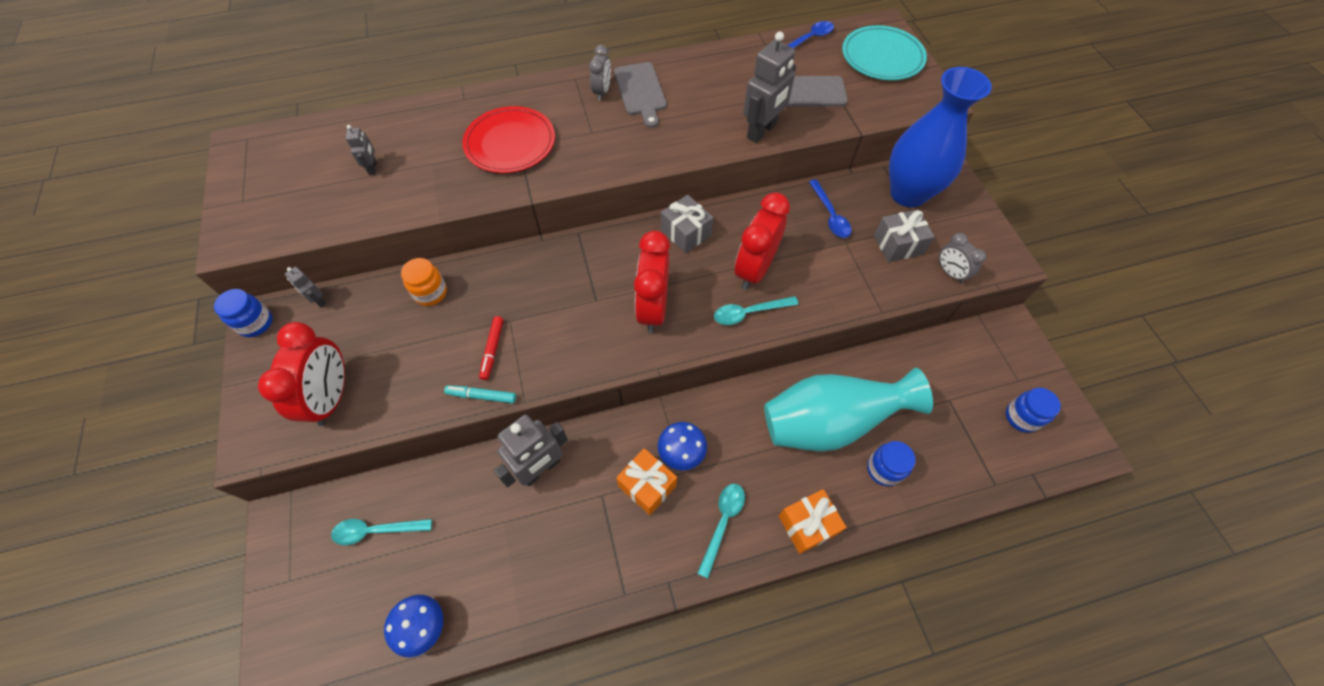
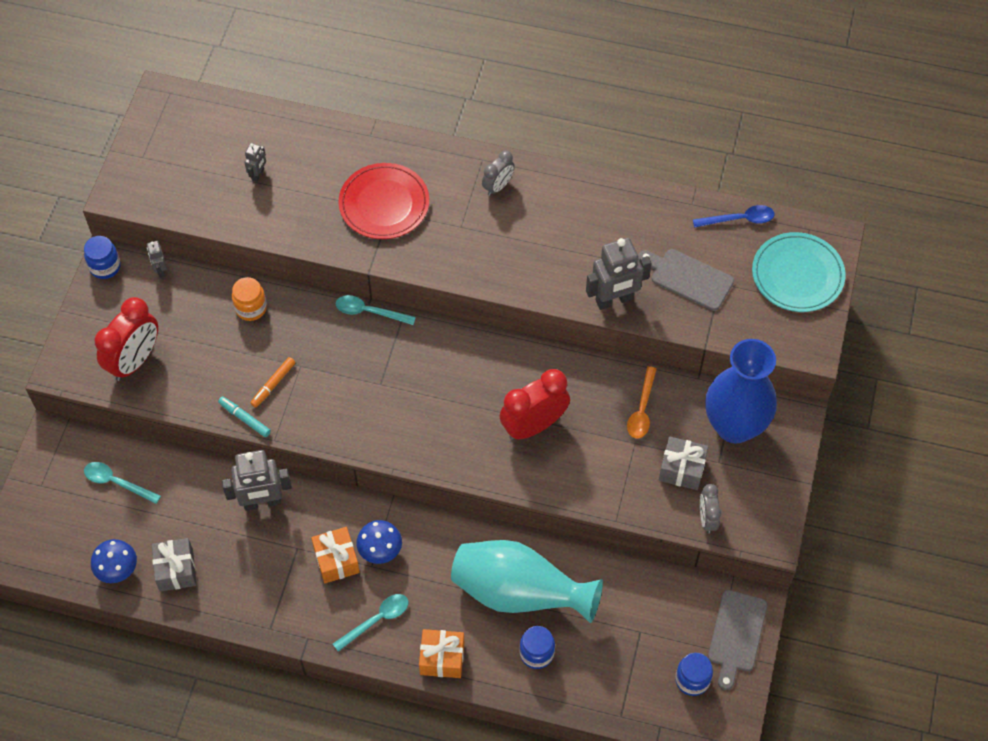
camera: 30 degrees right, 0 degrees up
(492, 350) = (273, 384): red marker -> orange marker
(641, 91) = (533, 203): grey cutting board -> grey cutting board (736, 635)
(653, 308) = (422, 416): red clock -> none
(685, 233) = (497, 360): grey gift -> grey gift (176, 570)
(749, 313) = (500, 461): turquoise spoon -> turquoise spoon (369, 312)
(830, 215) = (642, 409): blue spoon -> orange spoon

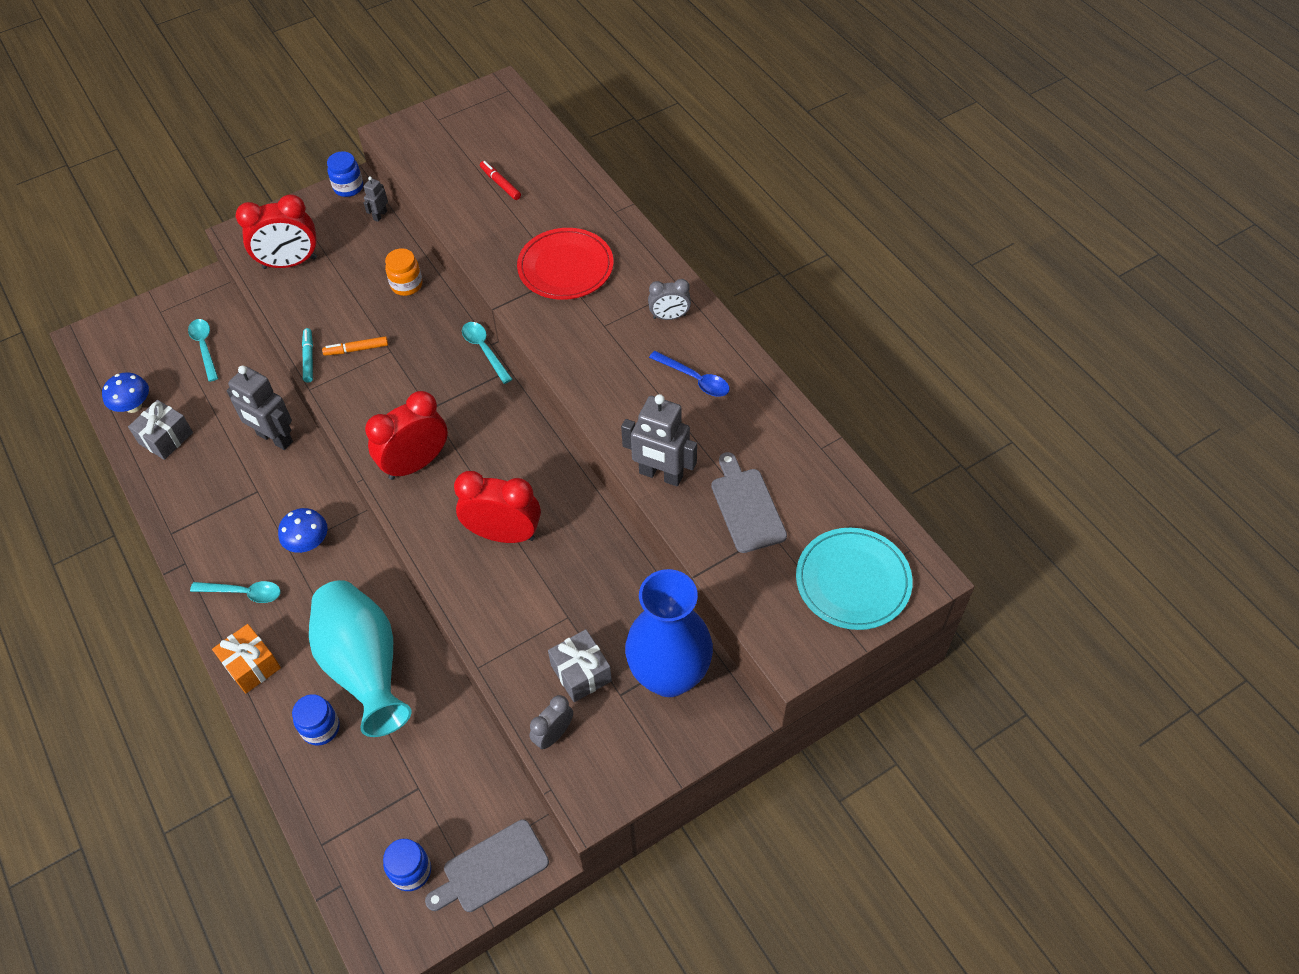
camera: 45 degrees right, 5 degrees down
(258, 174) = (500, 184): grey robot -> red marker
(336, 560) = (271, 523): orange gift -> none
(418, 428) = (416, 464): none -> red clock
(642, 409) = (605, 594): orange spoon -> none
(739, 219) = (850, 492): blue spoon -> blue spoon (695, 379)

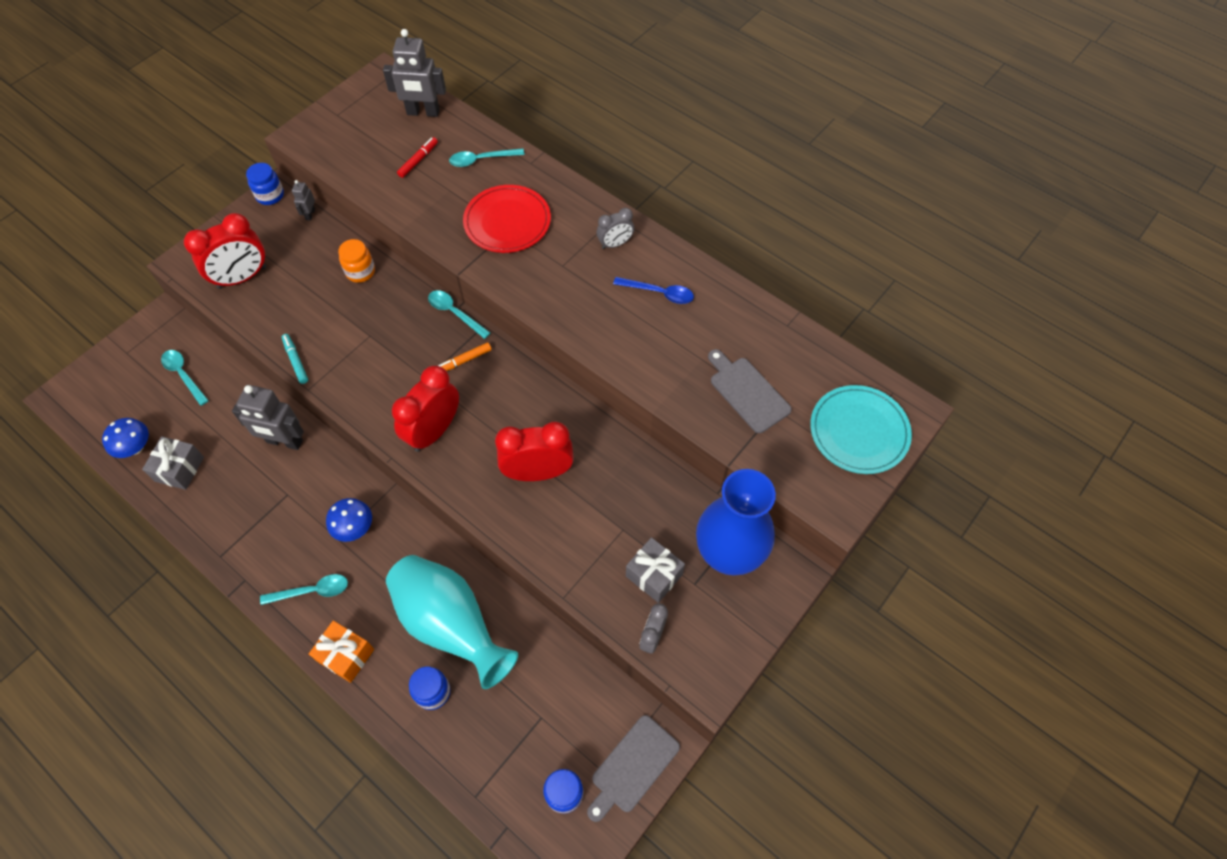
camera: 20 degrees left, 5 degrees up
(356, 349) = (337, 342): orange marker -> orange marker (463, 361)
(500, 184) = (418, 160): red marker -> red marker turned 90 degrees clockwise
(565, 197) = (481, 160): none -> turquoise spoon
(660, 475) = (664, 384): grey robot -> grey robot (423, 112)

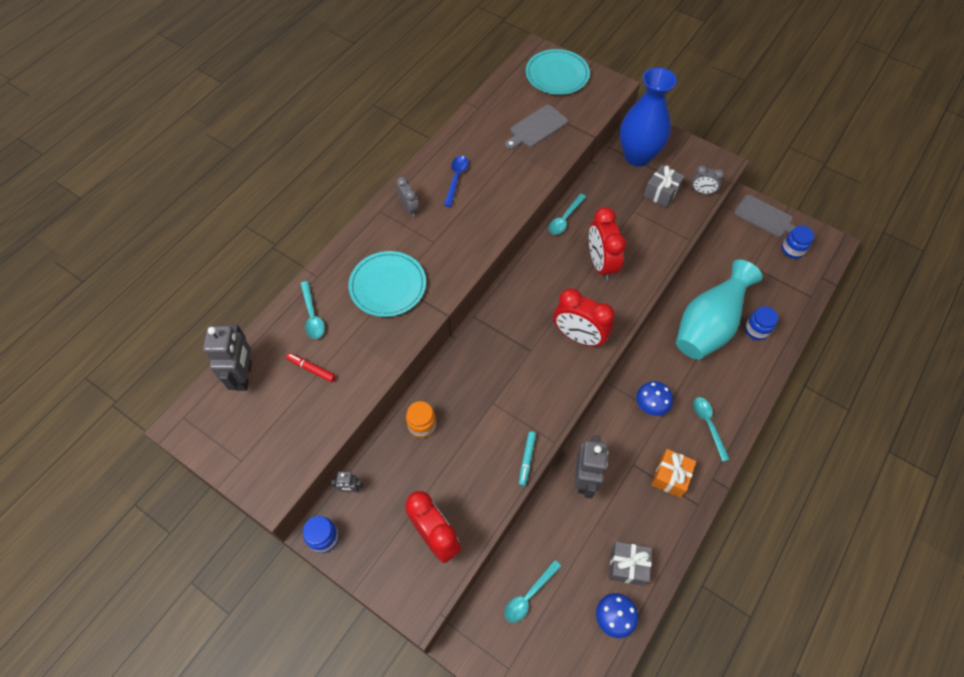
camera: 95 degrees left, 0 degrees up
(296, 361) = (527, 459): turquoise marker -> turquoise marker turned 45 degrees counterclockwise
(346, 655) = (748, 390): orange gift -> orange gift (670, 476)
(455, 313) = (463, 339): turquoise spoon -> turquoise spoon (565, 219)
(463, 361) = (510, 326): orange marker -> none
(507, 222) = (388, 286): red plate -> turquoise plate

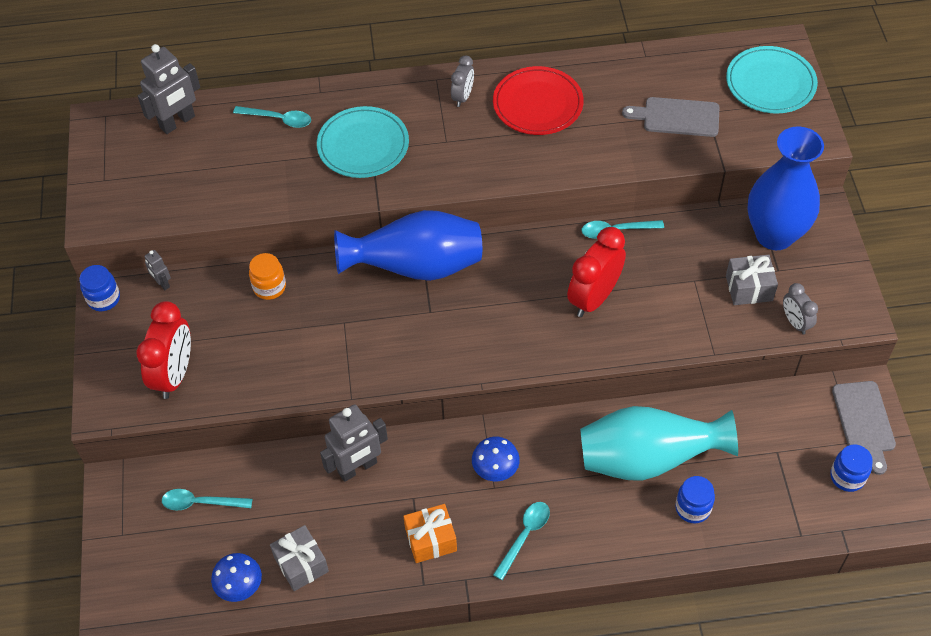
camera: 50 degrees right, 5 degrees down
(311, 369) = (227, 159): red marker -> none
(312, 315) = (278, 119): turquoise spoon -> turquoise spoon turned 105 degrees counterclockwise
(456, 179) = (538, 104): blue spoon -> red plate
(490, 332) = (416, 267): none -> blue vase
(527, 459) = (312, 389): turquoise marker -> none
(578, 337) = (486, 339): red clock -> none

